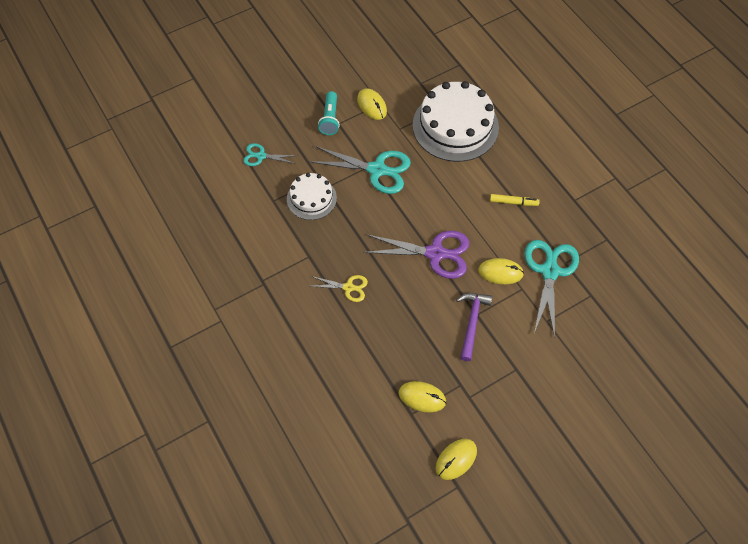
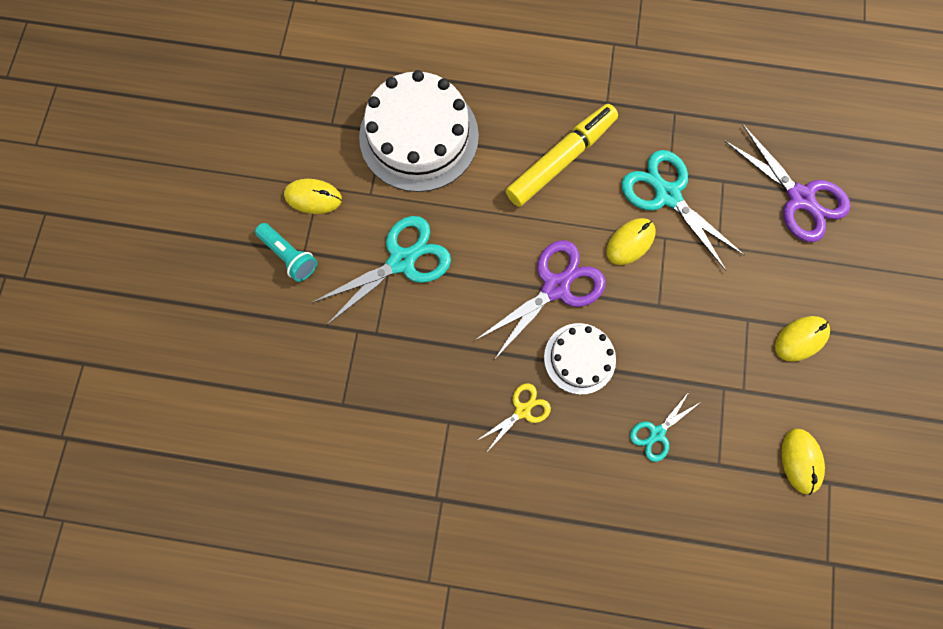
camera: 50 degrees left, 15 degrees up
(261, 156) = (269, 371): turquoise scissors -> turquoise scissors (657, 433)
(311, 198) = (376, 360): white cake -> white cake (579, 358)
(422, 397) = (709, 438): yellow mouse -> yellow mouse (800, 339)
(472, 322) = (664, 318): purple hammer -> none
(513, 202) = (561, 160): yellow marker -> yellow marker, size x2.14
(625, 345) = (799, 198): none -> purple scissors

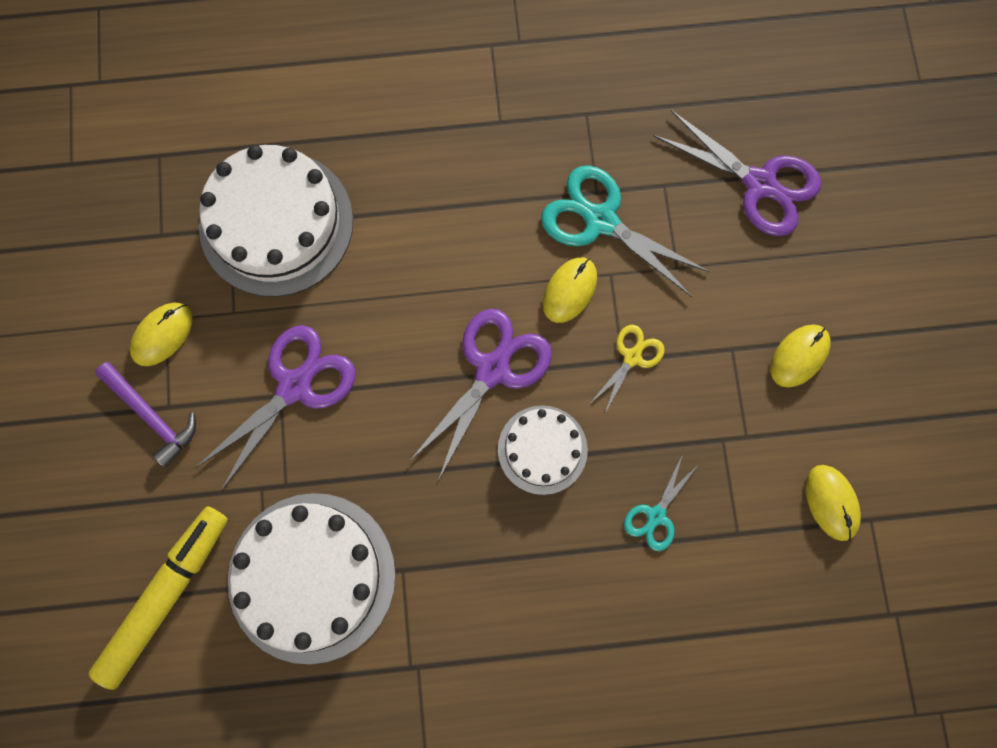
camera: 15 degrees left, 0 degrees up
(289, 255) = (151, 416): turquoise flashlight -> purple hammer
(313, 197) = (162, 335): yellow mouse -> yellow mouse turned 45 degrees counterclockwise
(378, 408) = (312, 577): none -> white cake
(401, 261) = (294, 386): turquoise scissors -> purple scissors
(522, 410) = (489, 532): yellow scissors -> yellow scissors (632, 357)
(561, 160) = (461, 209): yellow marker -> yellow marker (166, 596)

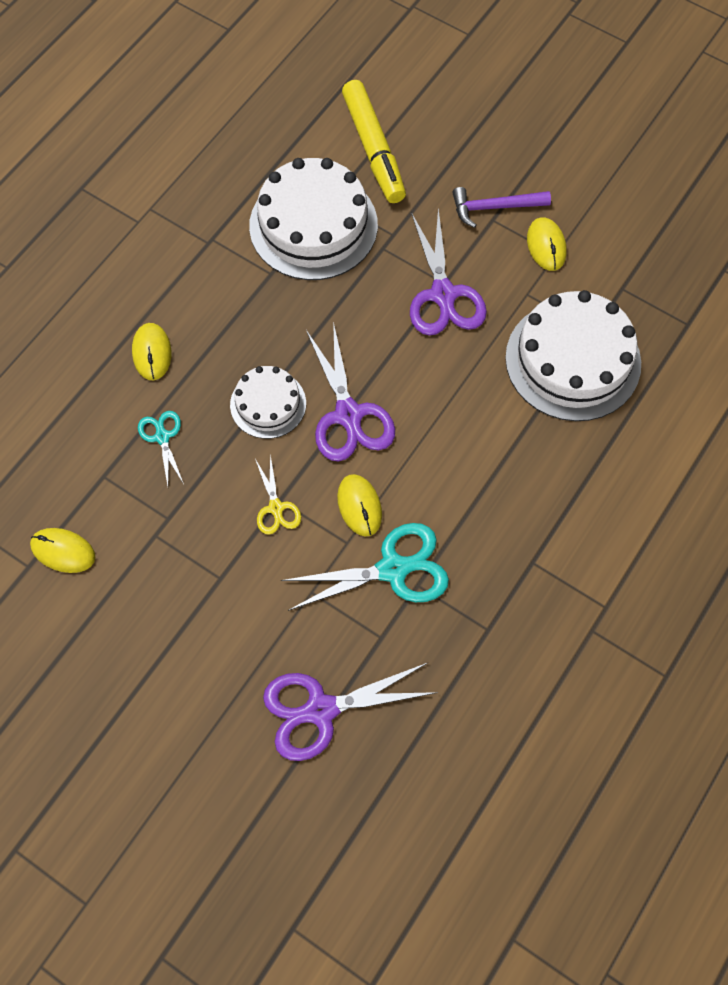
camera: 130 degrees right, 10 degrees down
(799, 356) = (173, 619): yellow mouse -> yellow mouse (152, 353)

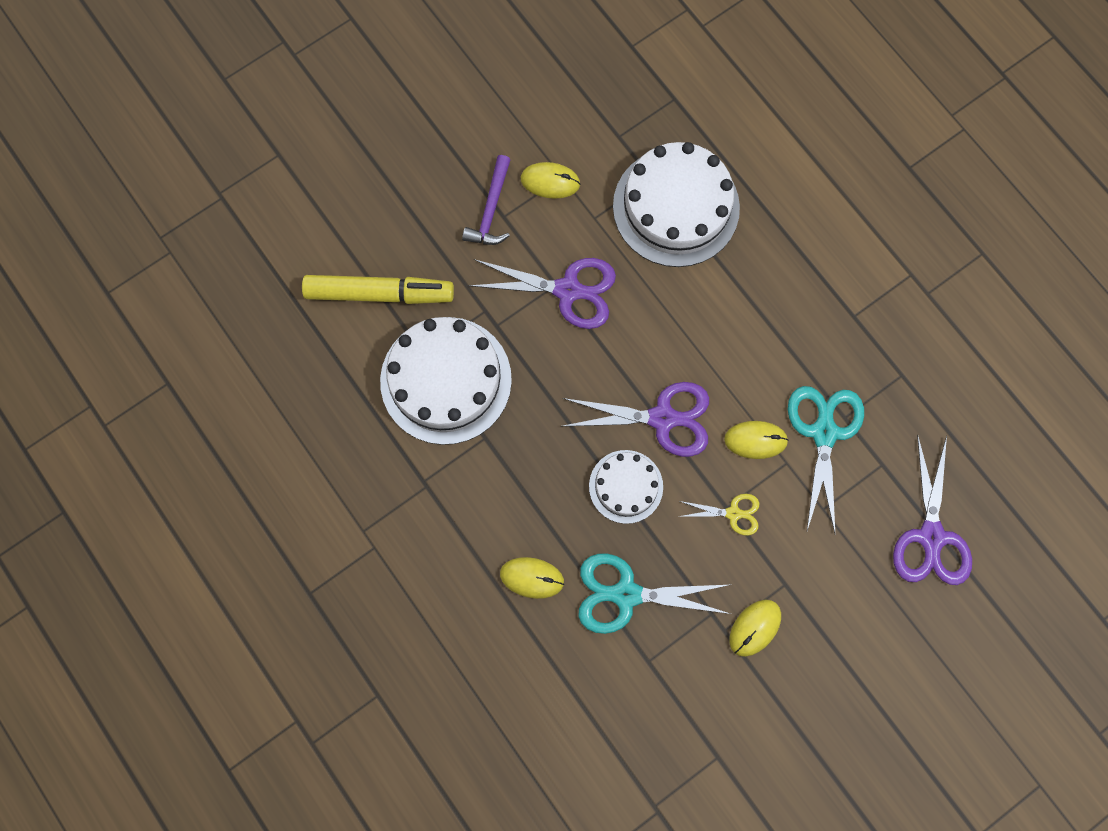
camera: 70 degrees left, 10 degrees up
(63, 551) = (713, 720): yellow mouse -> yellow mouse (755, 628)
(162, 437) = (626, 594): turquoise scissors -> turquoise scissors, size x1.85

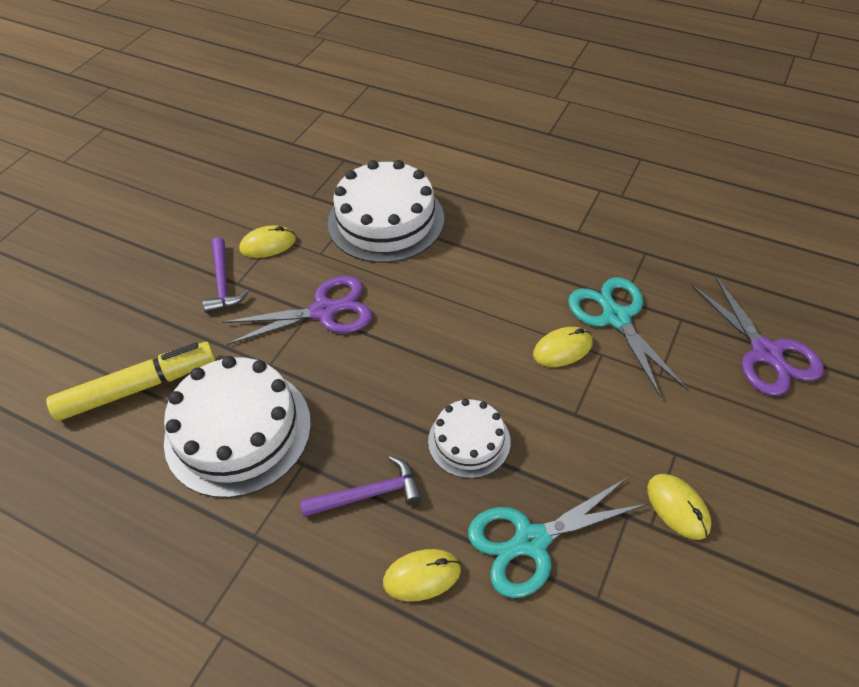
camera: 25 degrees left, 25 degrees down
(524, 492) = (369, 494): none -> purple hammer
(662, 418) = (468, 369): purple scissors -> none
(733, 513) = (584, 416): yellow scissors -> none
(755, 628) = (678, 507): yellow mouse -> yellow mouse turned 45 degrees counterclockwise

